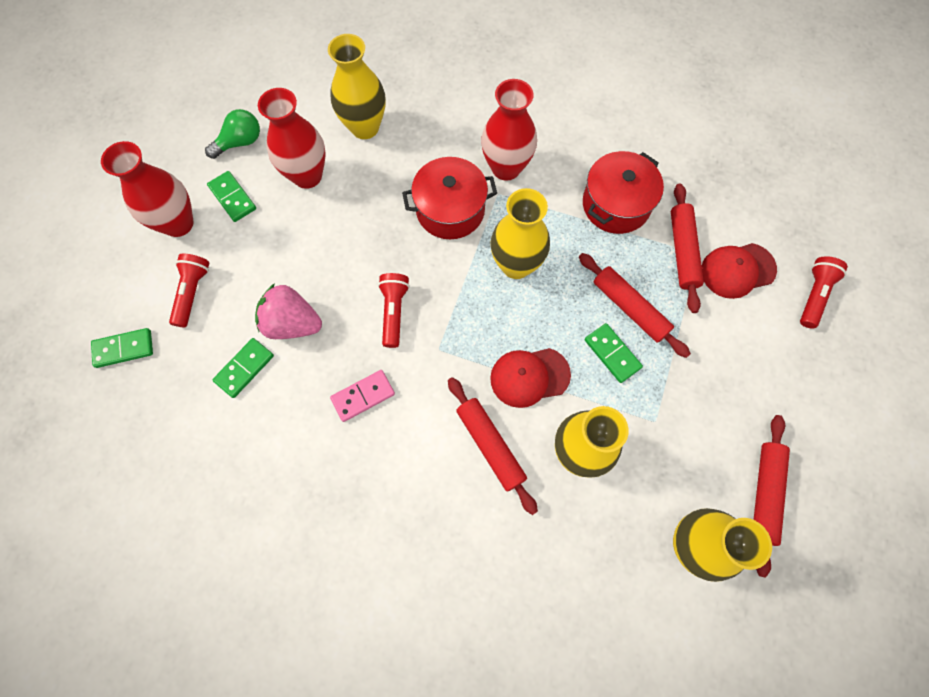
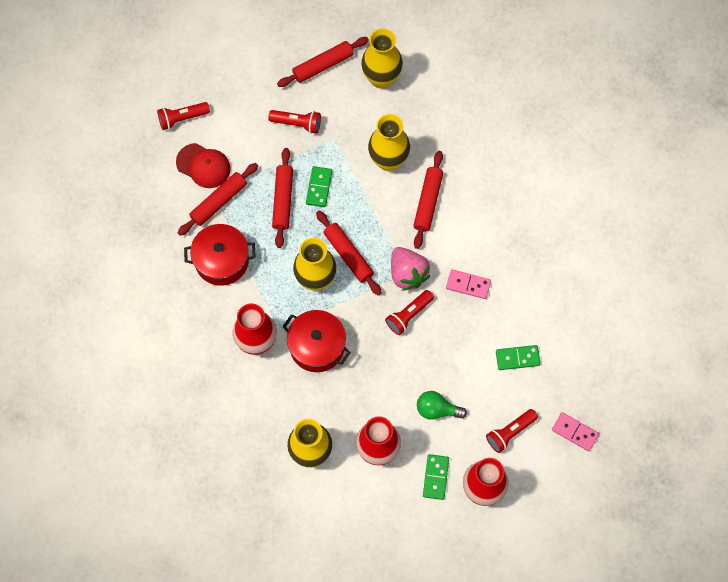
camera: 135 degrees left, 0 degrees up
(124, 349) = (575, 432): green domino -> pink domino
(240, 142) = (397, 516): green light bulb -> green light bulb (437, 409)
(292, 323) = (470, 360): pink strawberry -> pink strawberry (407, 274)
(510, 314) = (348, 255): none -> red rolling pin
(529, 377) = (373, 215): red cap -> none
(709, 399) = (297, 123): none -> red flashlight

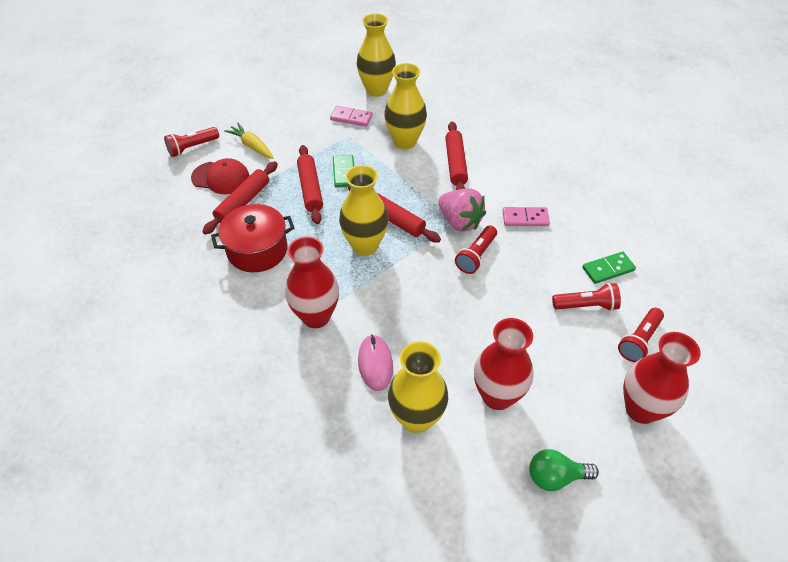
camera: 15 degrees left, 20 degrees down
(239, 130) = (252, 146): none -> yellow carrot
(293, 398) = (375, 364): none -> pink mouse
(297, 123) = (308, 132): red flashlight -> red flashlight (586, 306)
(317, 346) = (386, 305): red pot -> none
(323, 65) = (320, 91): red rolling pin -> none
(435, 477) = (579, 409): green domino -> none
(437, 409) = (547, 337): green light bulb -> green light bulb (555, 477)
(575, 432) = (708, 324): pink domino -> pink domino (351, 118)

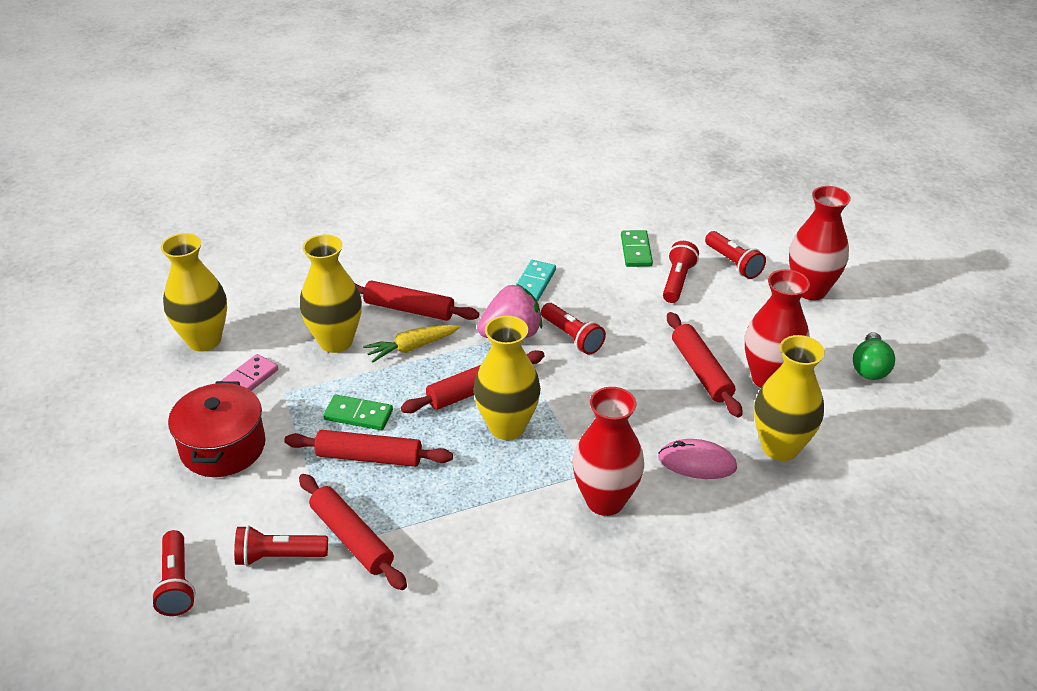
camera: 70 degrees left, 10 degrees down
(221, 178) = (279, 556): red cap -> red flashlight
(252, 146) = (228, 505): yellow carrot -> yellow carrot (411, 347)
(257, 250) = (459, 539): red pot -> red pot (223, 447)
(481, 345) = (701, 371): none -> red rolling pin
(525, 218) = (534, 283): pink domino -> turquoise domino

